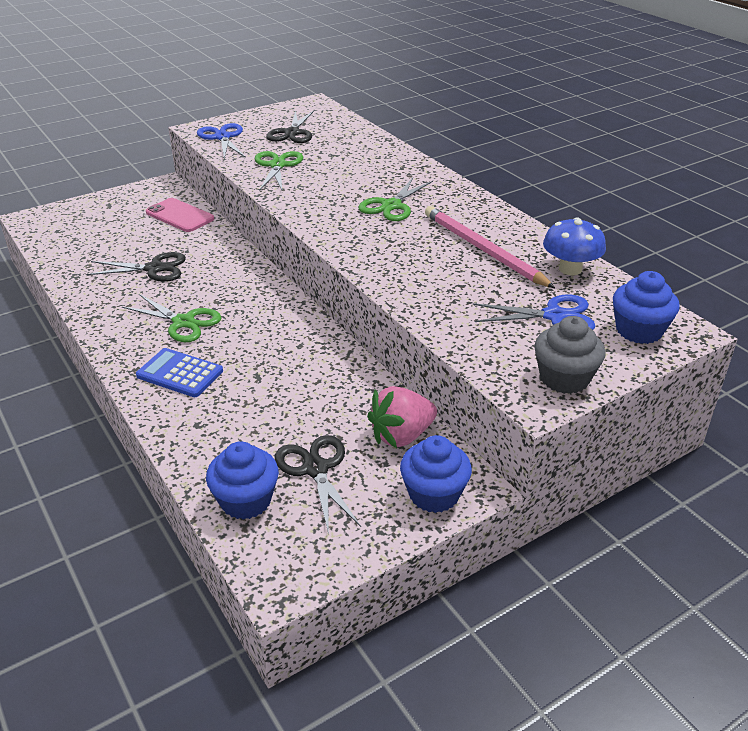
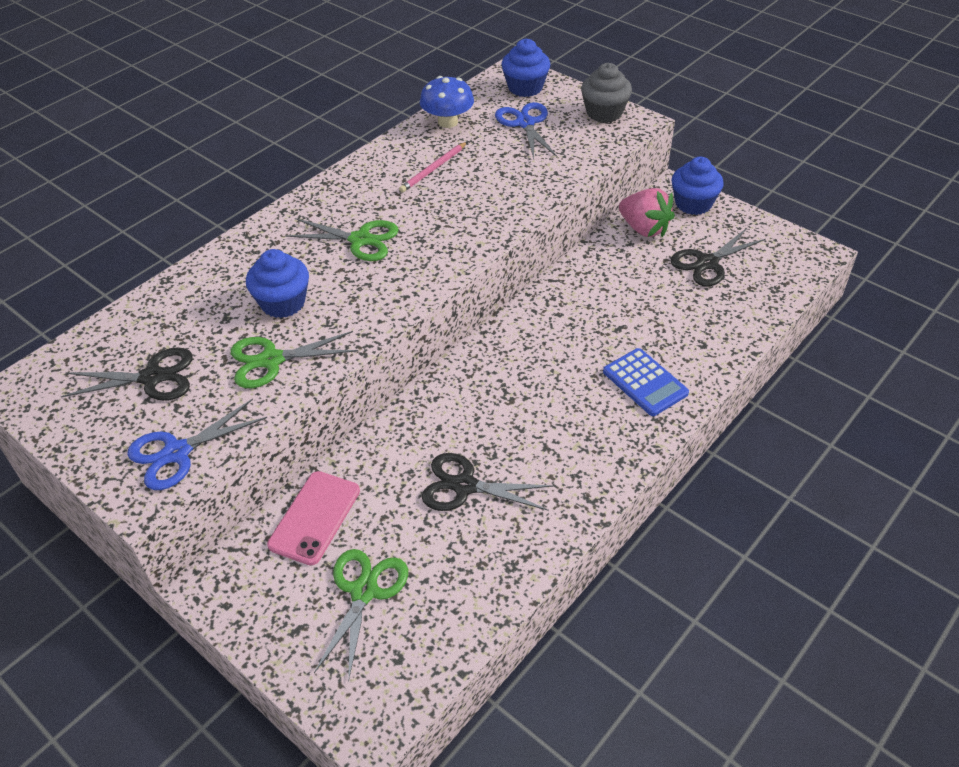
camera: 105 degrees left, 10 degrees up
(154, 269) = (465, 486): black scissors -> black scissors turned 60 degrees counterclockwise
(180, 373) = (645, 382): blue calculator -> blue calculator turned 45 degrees counterclockwise
(183, 322) = (562, 412): green scissors -> green scissors (364, 591)
(246, 500) = (762, 289): blue cupcake -> blue cupcake (283, 303)
(483, 250) = (433, 169): pink pencil -> pink pencil, size x0.56

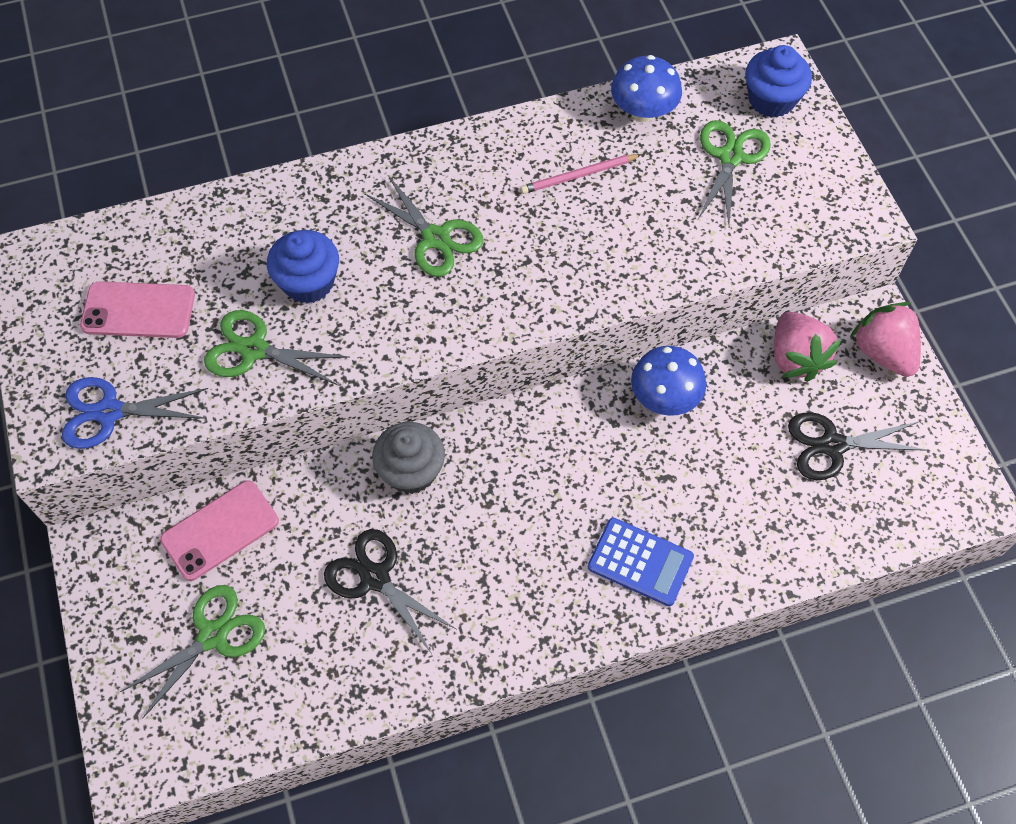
camera: 30 degrees right, 15 degrees up
(152, 377) = (138, 310): black scissors -> pink phone
(525, 123) = (730, 157): blue scissors -> green scissors
(580, 285) = (664, 397): none -> blue mushroom
(604, 113) = (837, 186): grey cupcake -> grey cupcake (411, 471)
(645, 382) = (640, 562): blue calculator -> blue calculator turned 60 degrees counterclockwise
(693, 204) = (883, 352): blue cupcake -> pink strawberry

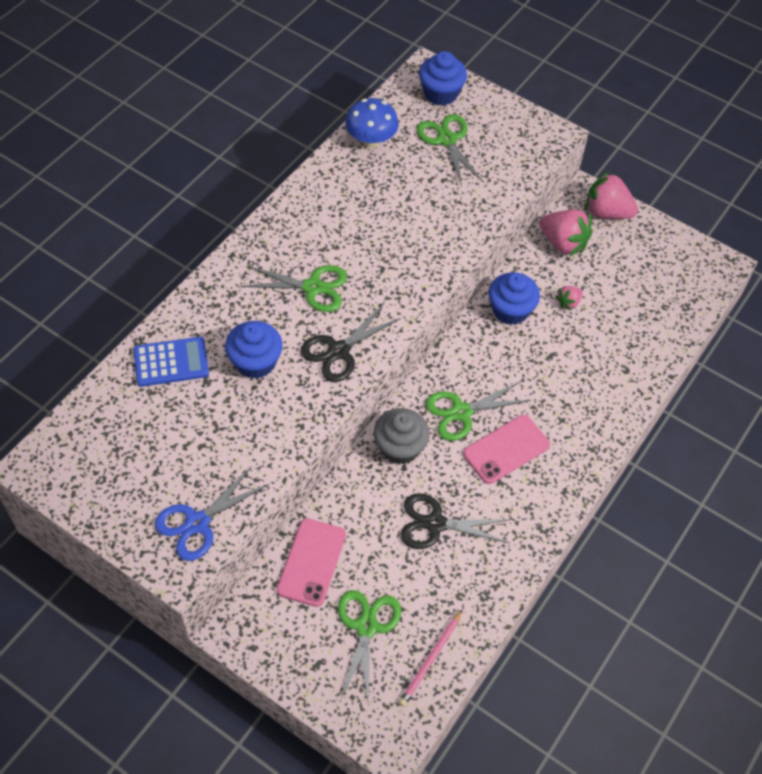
camera: 40 degrees left, 5 degrees down
(138, 310) = (155, 448): pink phone -> pink phone (506, 449)
(254, 350) = (259, 424): green scissors -> green scissors (461, 412)
(578, 176) = (367, 200): pink pencil -> pink pencil (430, 660)
(640, 562) = (578, 412): blue calculator -> blue calculator (171, 362)
(664, 397) = (510, 310): blue mushroom -> blue cupcake
(740, 430) = (568, 303): none -> pink strawberry
(832, 445) = (624, 280): black scissors -> black scissors (339, 351)

